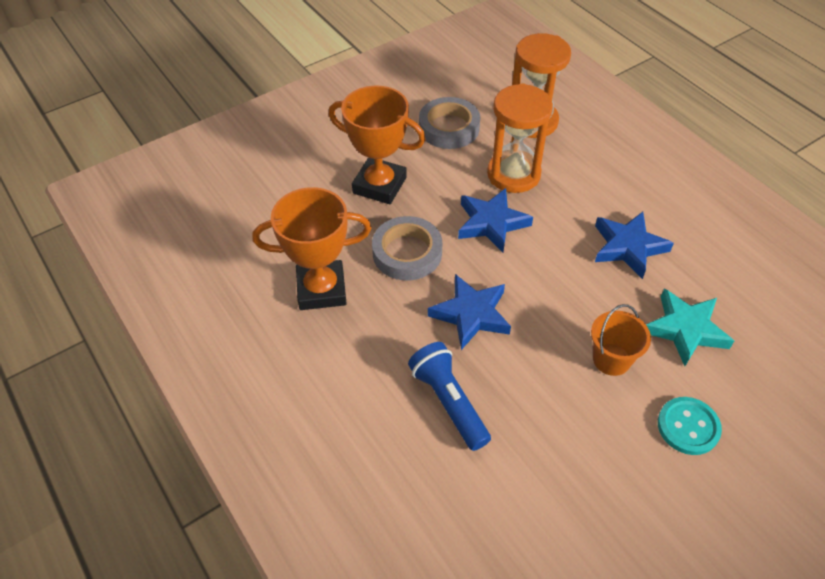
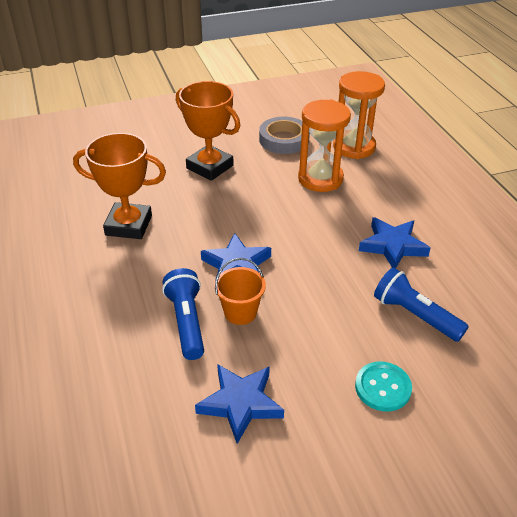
camera: 15 degrees right, 10 degrees down
(407, 253) = (207, 214): grey tape -> none
(491, 223) = (285, 208): blue star -> blue star (240, 403)
(611, 359) = (338, 322): orange bucket -> orange bucket (240, 312)
(685, 329) = (415, 315): turquoise star -> blue flashlight

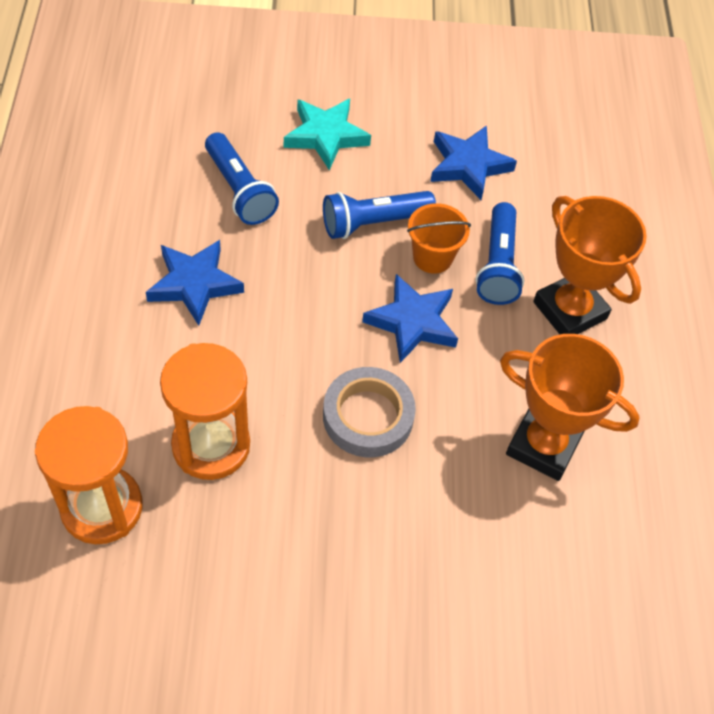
camera: 165 degrees left, 15 degrees up
(210, 167) = (380, 542): orange trophy -> orange trophy (569, 310)
(284, 140) = (214, 576): grey tape -> grey tape (368, 416)
(298, 324) = (373, 223): none -> blue flashlight
(383, 387) = (325, 136): turquoise button -> turquoise star

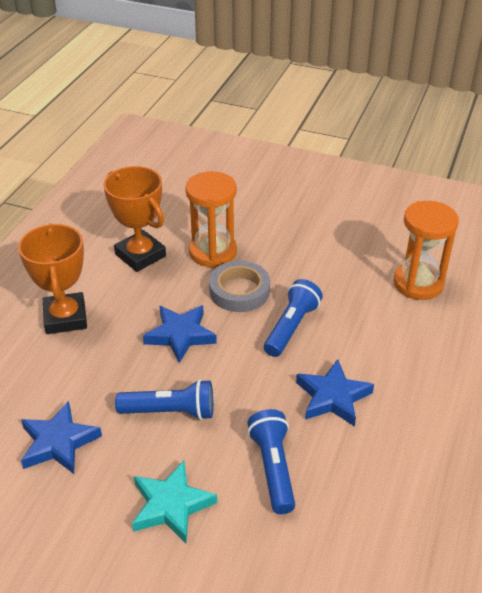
camera: 155 degrees left, 15 degrees down
(211, 445) = (345, 298): orange hourglass -> orange hourglass (213, 252)
(432, 257) = (139, 374): orange bucket -> none
(497, 265) = (93, 357): blue flashlight -> blue flashlight (291, 327)

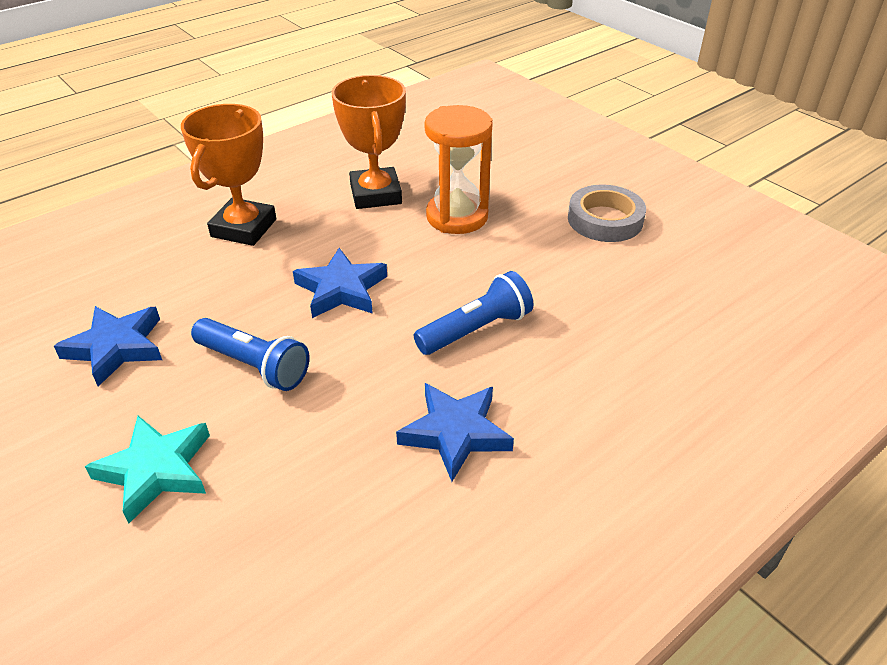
camera: 30 degrees right, 0 degrees up
(239, 291) = (450, 267): grey tape -> grey tape (605, 220)
(273, 468) = (306, 485): blue flashlight -> none
(418, 283) = (691, 341): orange hourglass -> none

